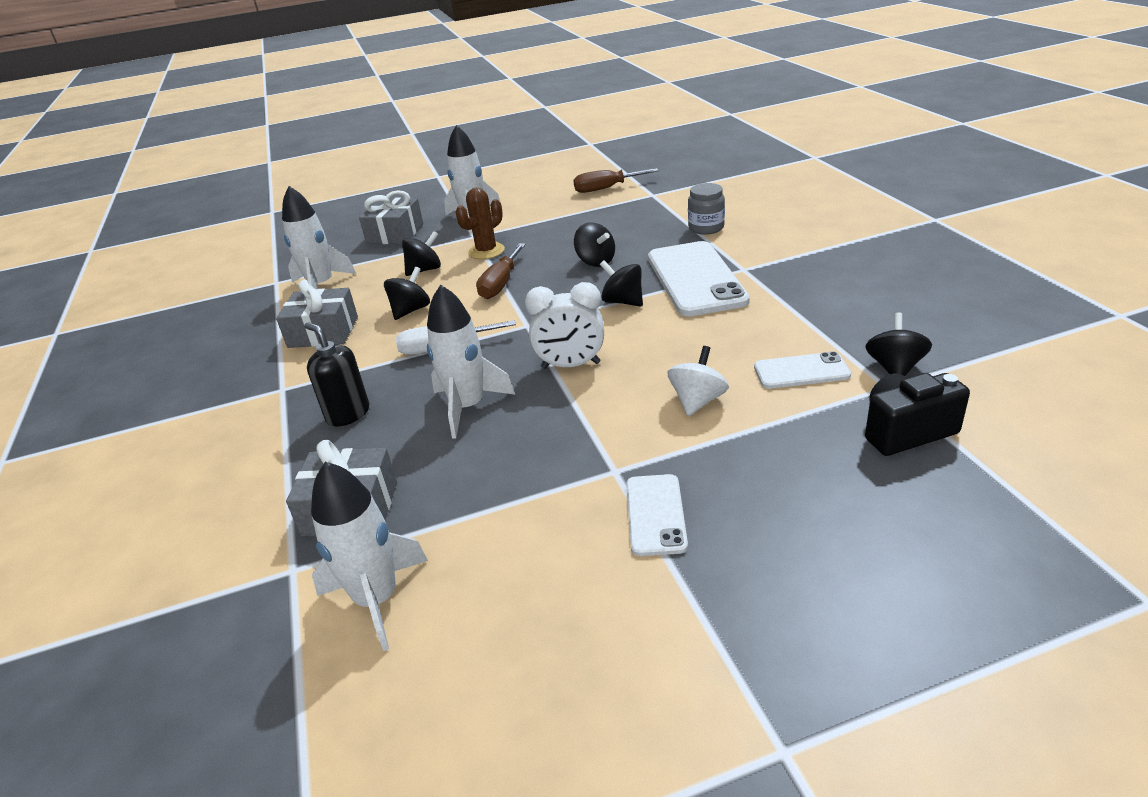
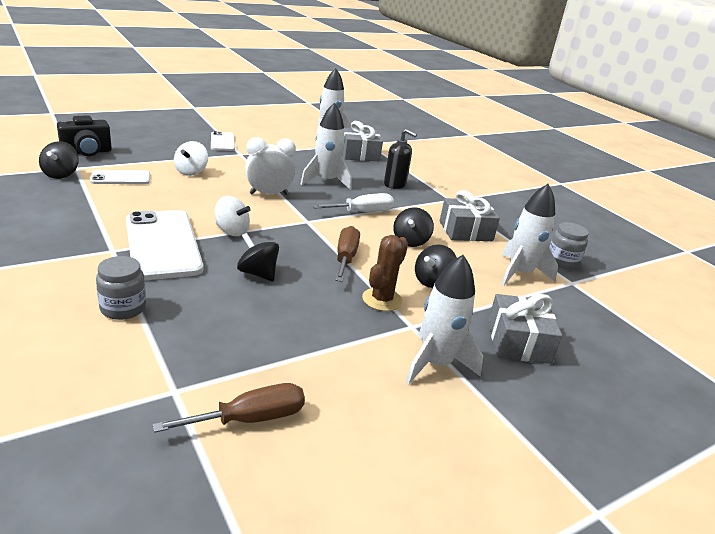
camera: 160 degrees right, 5 degrees down
(251, 303) = (562, 261): none -> grey jar
(623, 302) = (231, 231): black spinning top -> white spinning top

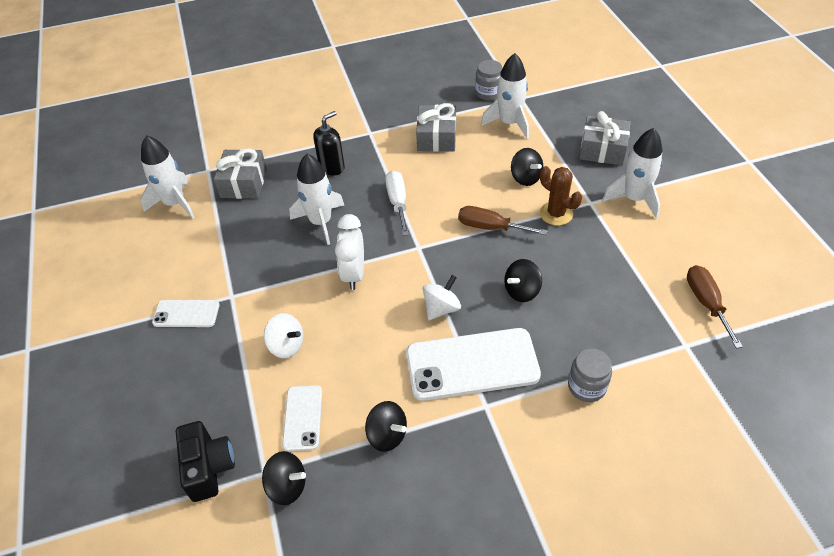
camera: 70 degrees left, 20 degrees up
(410, 241) = (457, 178): black spinning top -> black spinning top (387, 435)

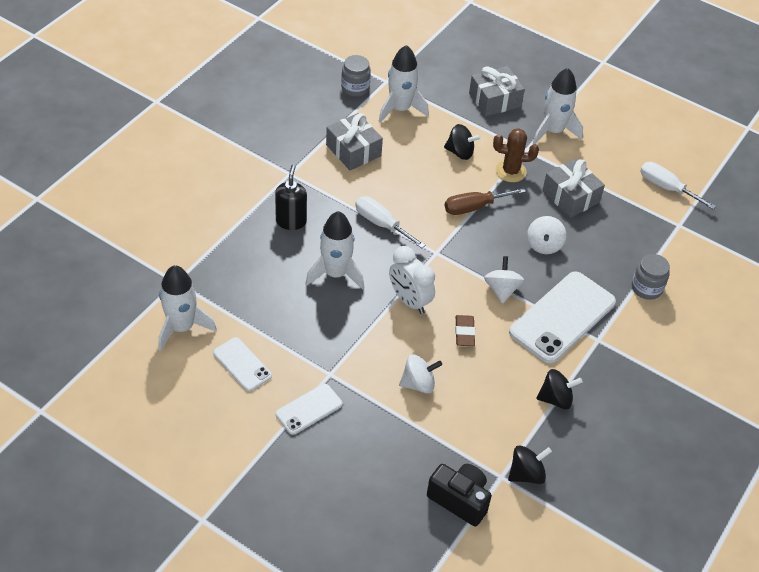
camera: 45 degrees left, 0 degrees up
(244, 183) = (226, 276): grey gift -> grey gift (570, 196)
(303, 418) = (487, 425): white phone -> white phone (242, 364)
(370, 326) = (464, 333): none -> brown eraser
(522, 291) = (544, 245): black spinning top -> white spinning top
(706, 303) = (666, 188): brown screwdriver -> white screwdriver

